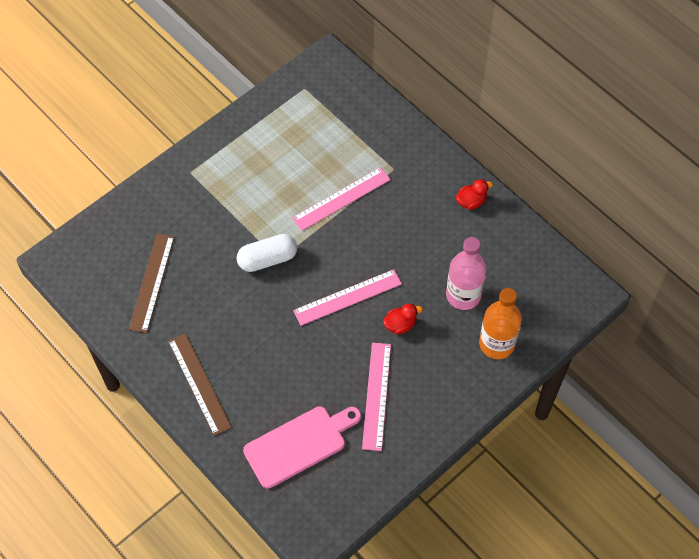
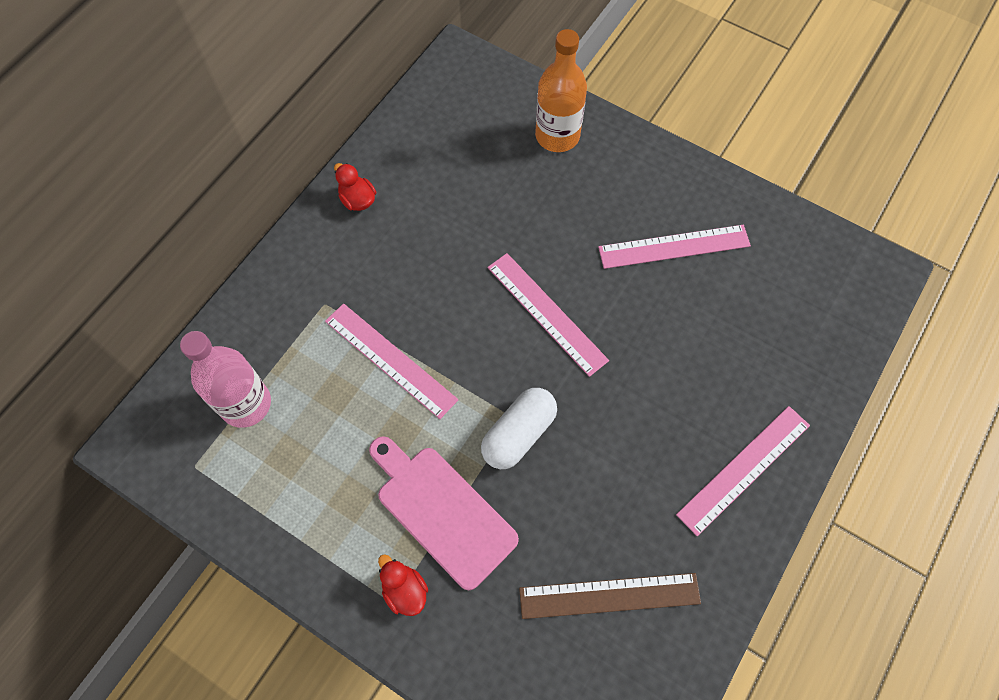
camera: 105 degrees left, 5 degrees up
(199, 383) = (744, 469): brown ruler -> pink ruler
(267, 259) = (518, 434): white capsule -> white capsule turned 75 degrees clockwise
(299, 444) = (775, 318): pink cutting board -> pink cutting board (442, 511)
(400, 325) = (566, 242): red duck -> red duck (404, 590)
(463, 295) = (501, 182): pink bottle -> pink bottle (246, 404)

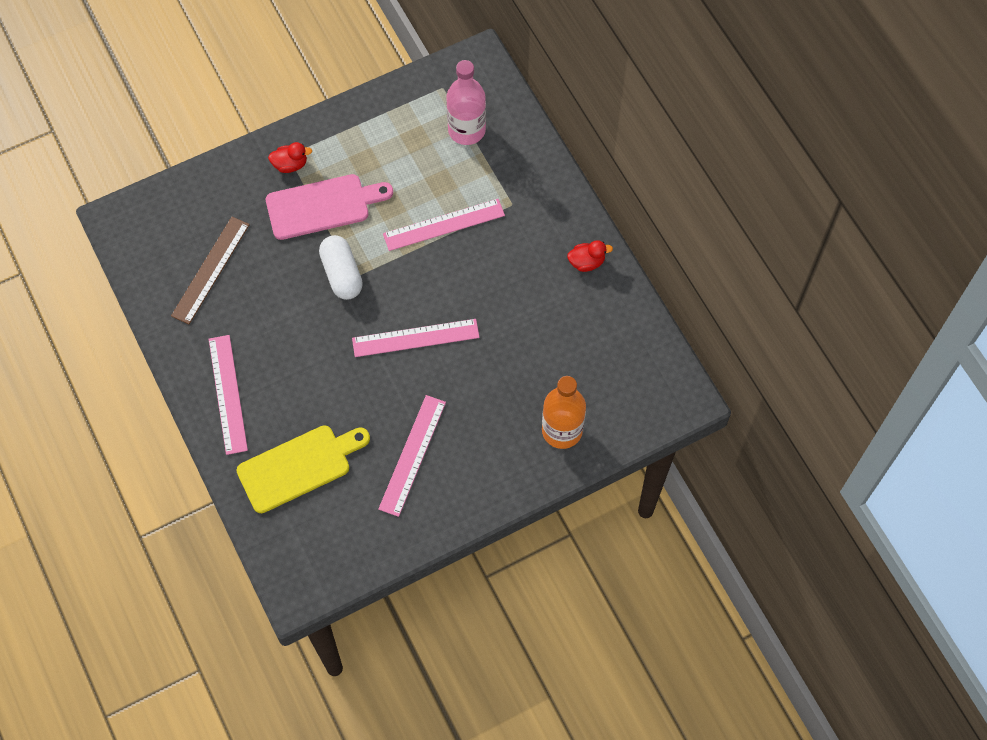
camera: 120 degrees right, 0 degrees up
(765, 344) = (299, 466): none -> yellow cutting board

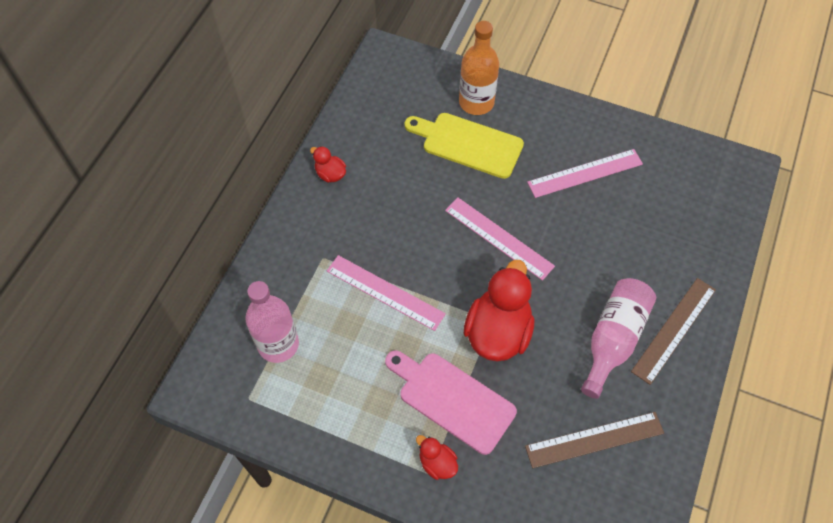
camera: 130 degrees left, 5 degrees down
(228, 394) = (674, 330): pink ruler -> brown ruler
(262, 345) = (613, 339): none -> pink bottle
(299, 466) = (669, 235): yellow cutting board -> yellow cutting board (468, 144)
(342, 274) = (498, 332): white capsule -> red duck

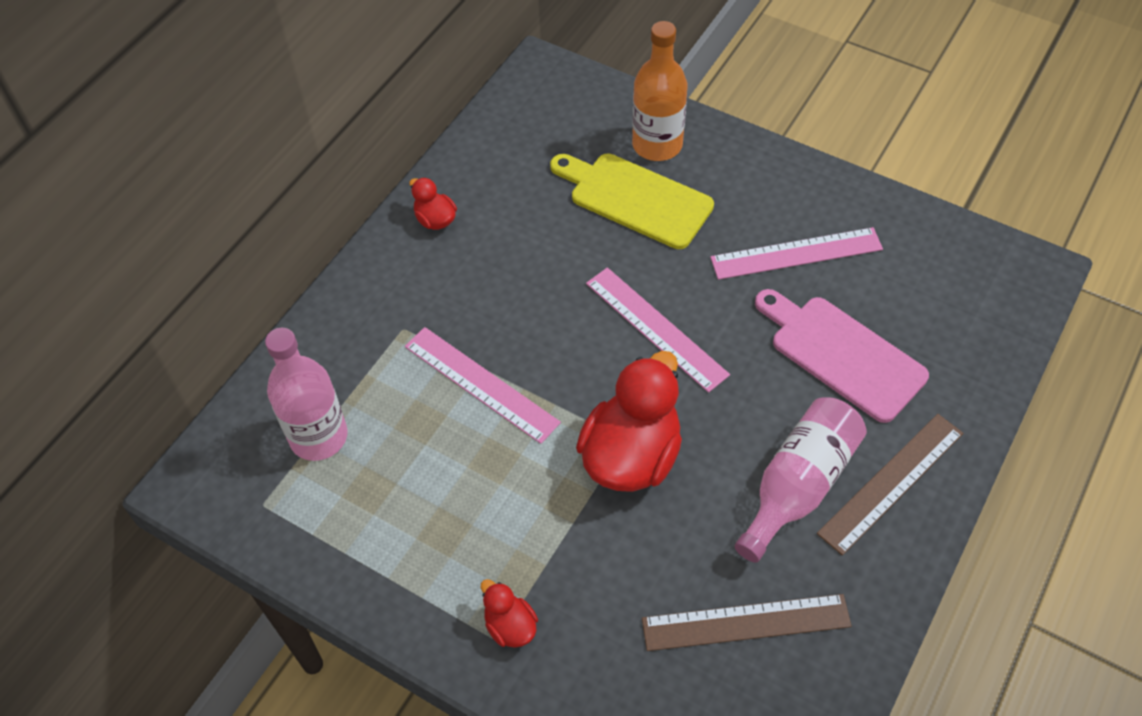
camera: 10 degrees right, 5 degrees down
(452, 399) = (548, 541): pink cutting board -> pink cutting board (842, 354)

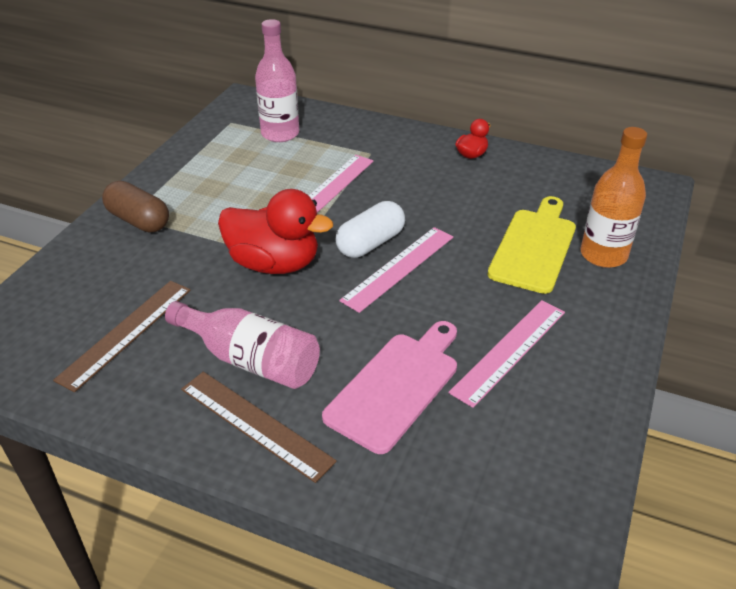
camera: 80 degrees right, 15 degrees down
(510, 626) = (138, 220): red duck -> brown capsule
(605, 350) = (371, 243): none -> white capsule
(746, 622) = (126, 333): brown ruler -> brown ruler turned 45 degrees clockwise
(796, 253) = (509, 351): pink ruler -> pink ruler turned 60 degrees clockwise

